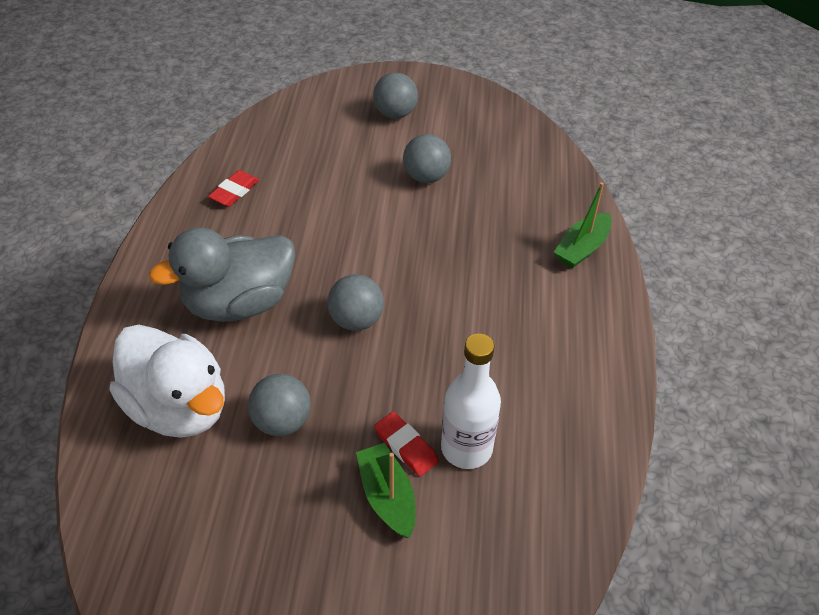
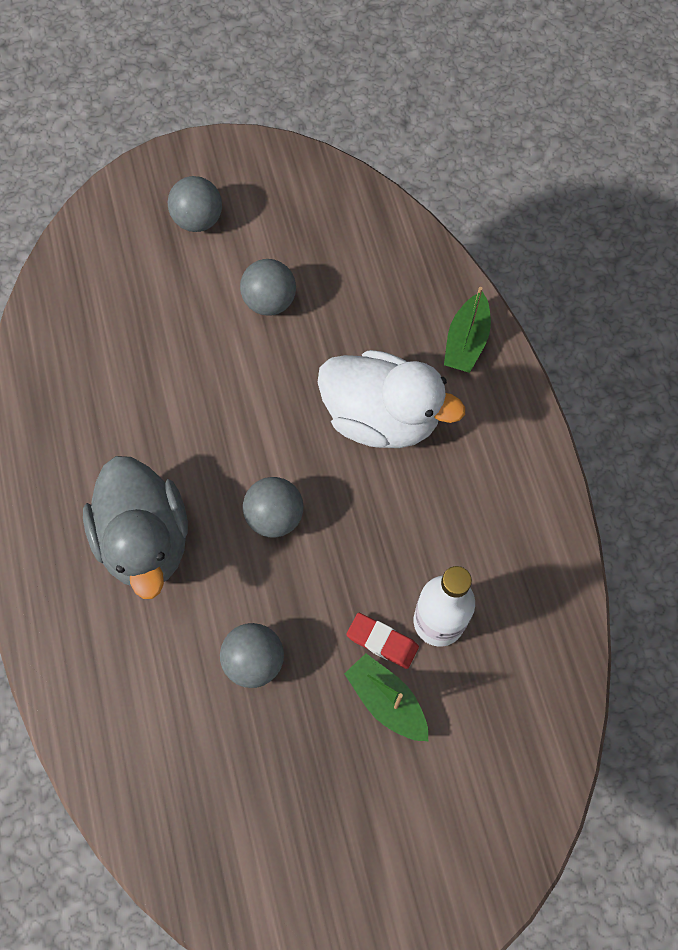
camera: 20 degrees left, 20 degrees up
(179, 407) = (145, 684): white duck -> white duck (381, 417)
(234, 191) = (68, 396): red eraser -> none
(239, 303) = (145, 540): grey duck -> grey duck turned 60 degrees counterclockwise

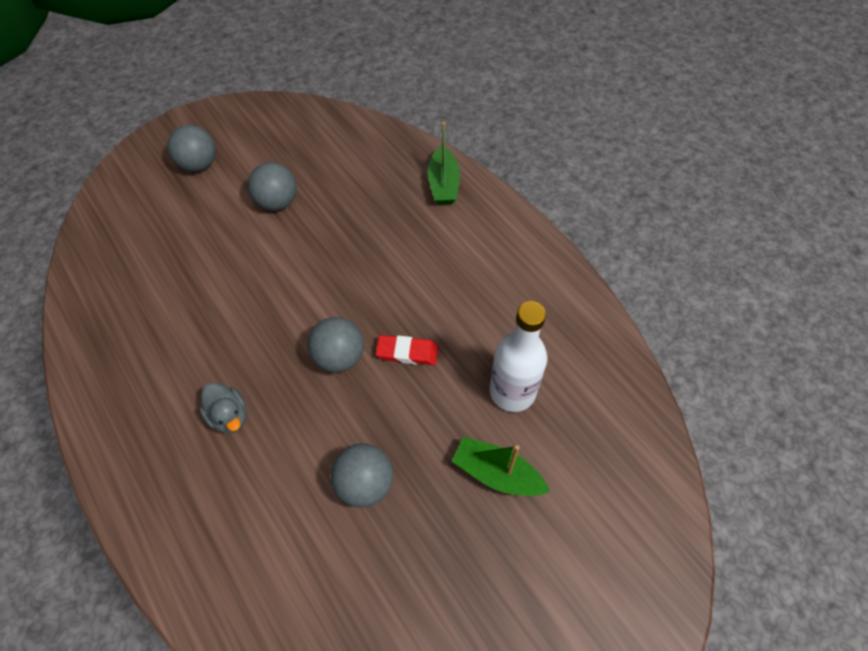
camera: 20 degrees left, 10 degrees down
(145, 540) = (229, 416): grey duck -> grey duck, size x0.45
(381, 417) = (399, 255): white duck -> none
(382, 641) = (472, 425): red eraser -> red eraser (407, 352)

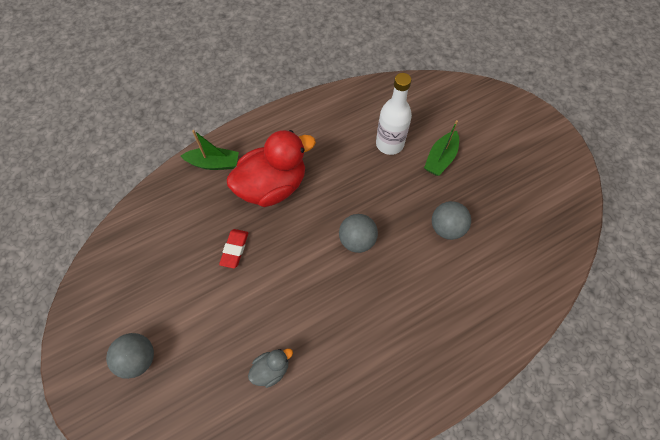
camera: 85 degrees left, 5 degrees up
(229, 416) = (398, 314): grey duck -> grey duck (271, 369)
(277, 202) = (203, 285): grey ball -> none
(407, 352) = (357, 198): red eraser -> red eraser (234, 249)
(416, 249) = (272, 186): none -> red duck

